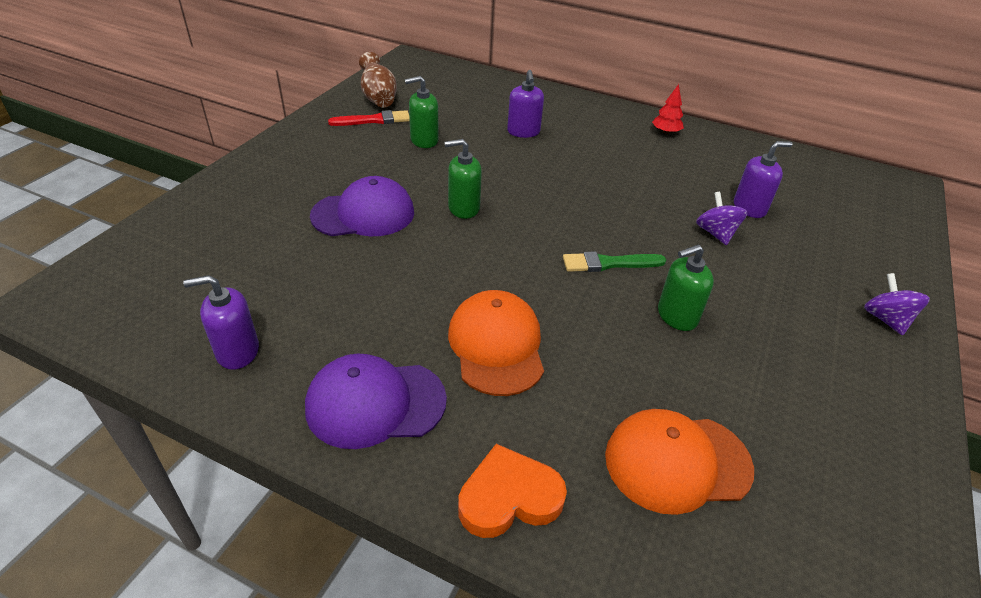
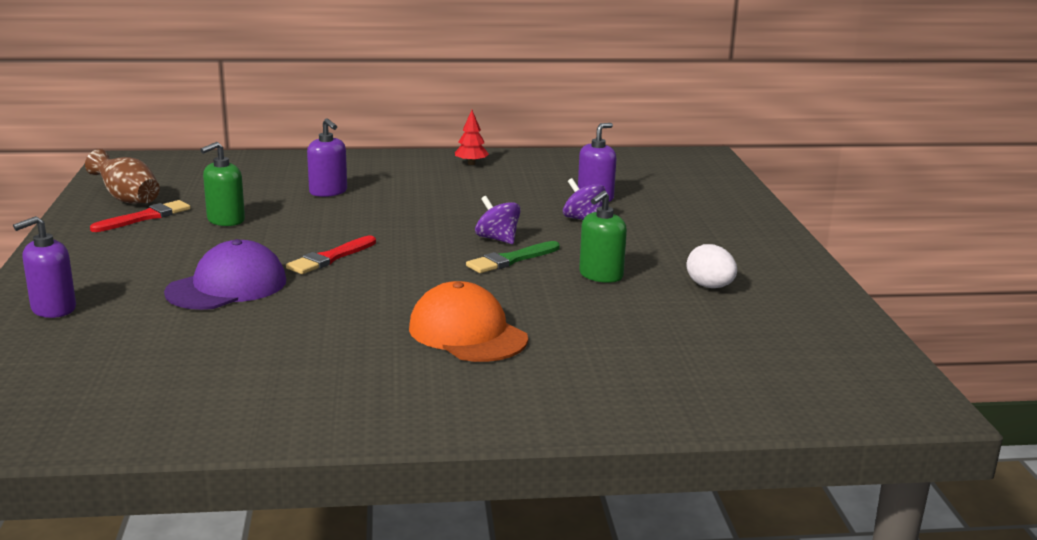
camera: 30 degrees left, 20 degrees down
(237, 351) = (215, 407): purple soap dispenser -> purple soap dispenser (53, 309)
(375, 403) = (398, 396): purple cap -> none
(463, 208) = (330, 258): green soap dispenser -> red brush
(509, 497) = (573, 408): orange heart -> none
(677, 462) = (680, 351): orange cap -> none
(779, 376) = (710, 286): none -> white egg
(885, 319) = (756, 236): purple spinning top -> purple spinning top (497, 239)

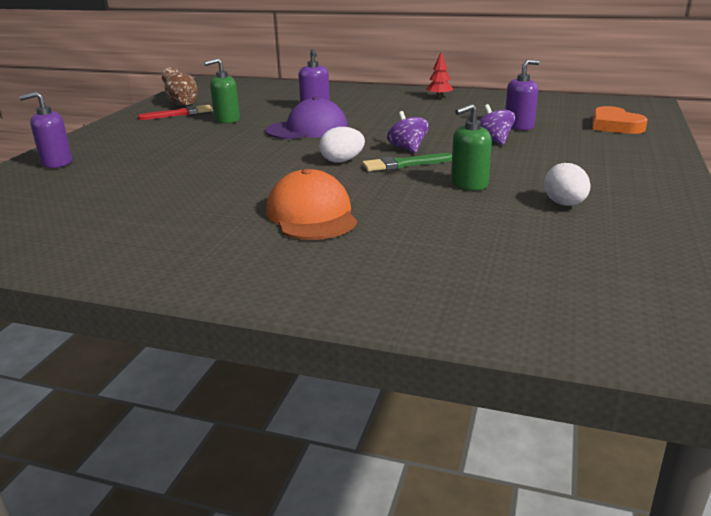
camera: 25 degrees right, 5 degrees up
(227, 286) = (178, 161): purple cap -> purple cap (307, 129)
(330, 258) = (269, 149): red brush -> none
(436, 263) = (342, 161): none -> white egg
(693, 188) = (614, 126): none -> orange heart

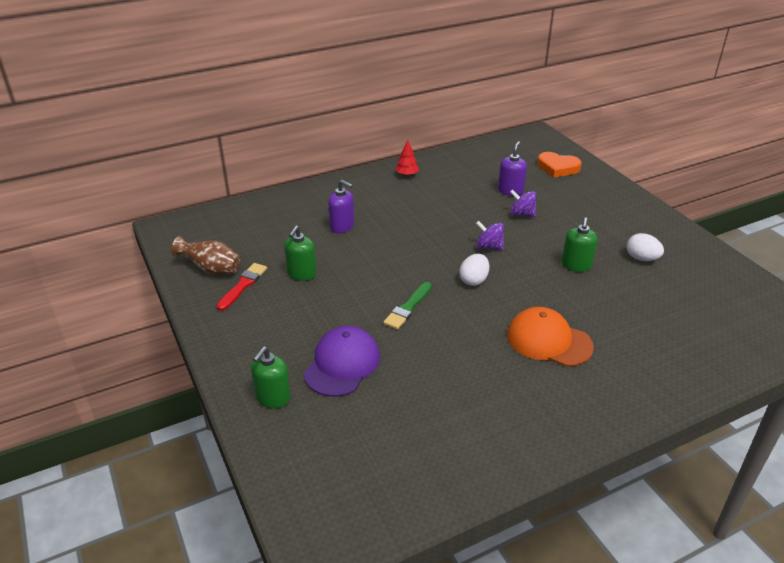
camera: 45 degrees left, 10 degrees up
(57, 163) = (273, 398): purple soap dispenser -> green soap dispenser
(307, 129) = (386, 256): purple cap -> purple cap (342, 364)
(404, 164) = (514, 264): green brush -> green brush (408, 308)

